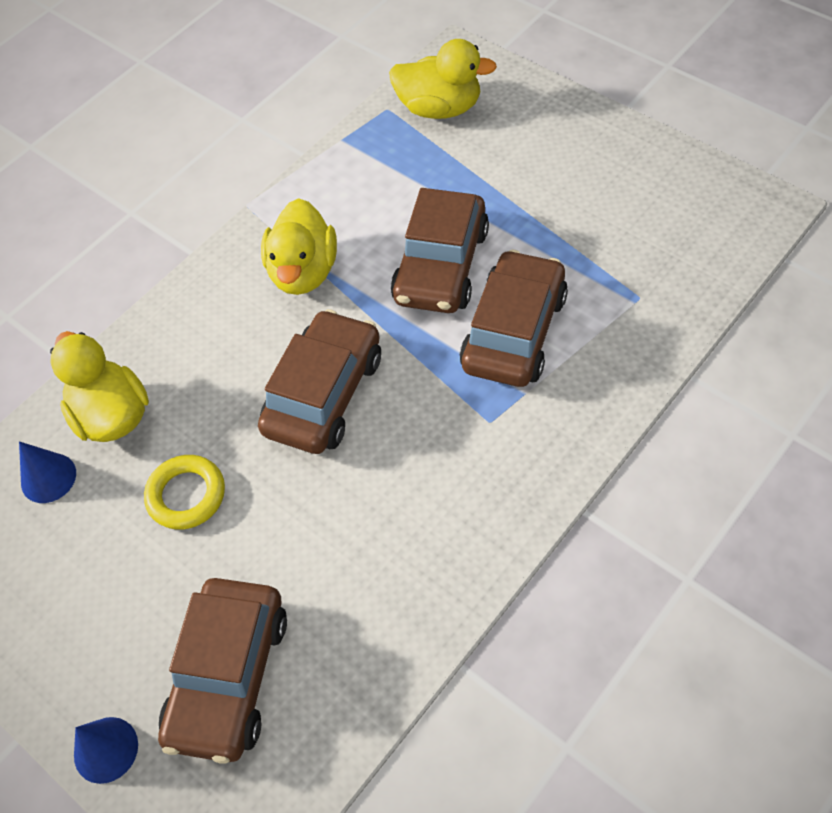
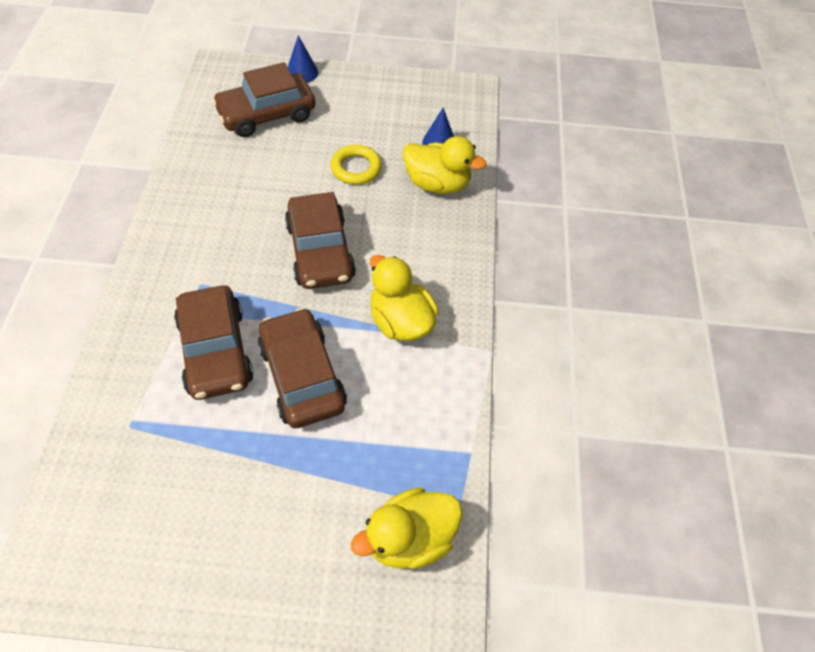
camera: 135 degrees right, 0 degrees up
(229, 676) = (267, 114): brown car -> brown car turned 90 degrees counterclockwise

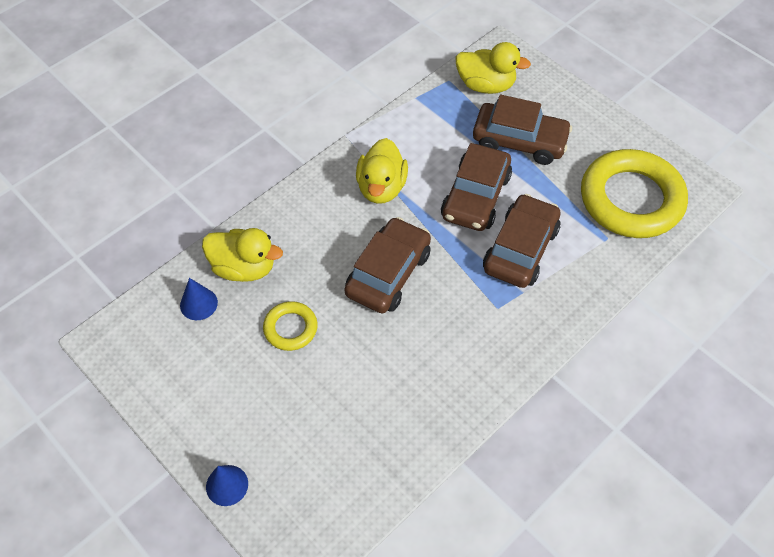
camera: 135 degrees left, 0 degrees up
(125, 496) = (631, 199): none -> yellow ring
(267, 114) = (310, 450): brown car -> brown car (519, 141)
(437, 184) = (244, 268): yellow duck -> yellow duck turned 135 degrees clockwise

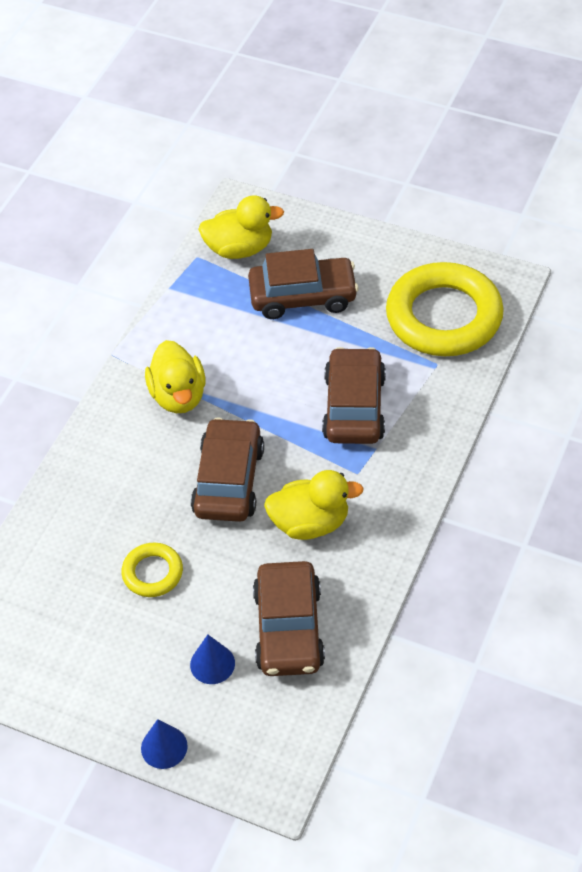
camera: 20 degrees left, 5 degrees down
(198, 304) = (40, 586): blue cone -> blue cone (212, 664)
(244, 268) = (70, 531): yellow duck -> yellow duck (310, 523)
(476, 197) = (283, 370): brown car -> brown car (289, 628)

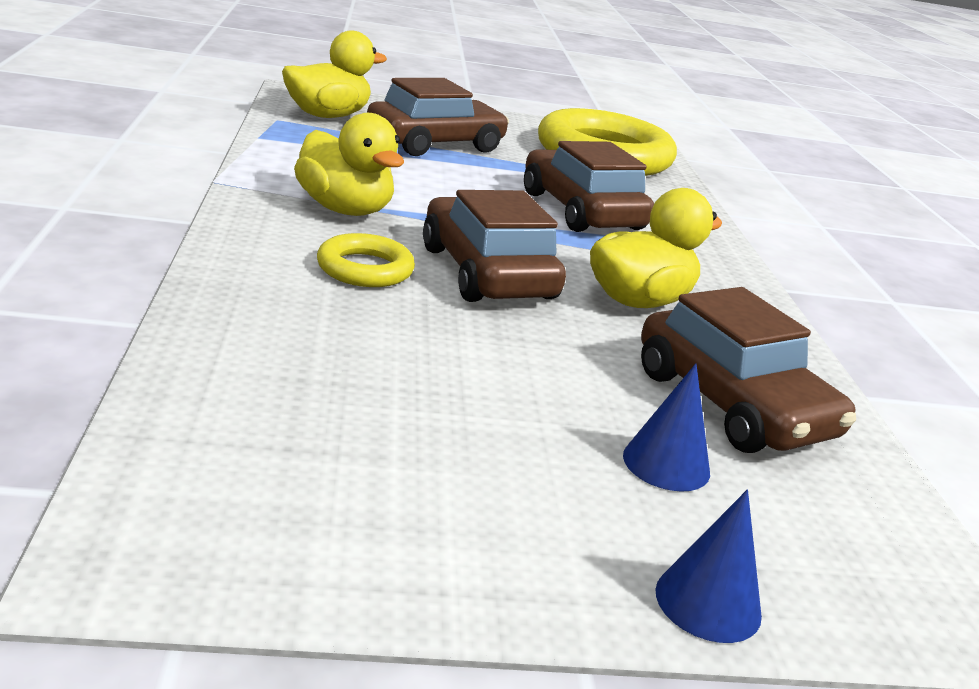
camera: 35 degrees left, 25 degrees down
(152, 573) = (460, 371): yellow ring -> yellow ring (365, 269)

